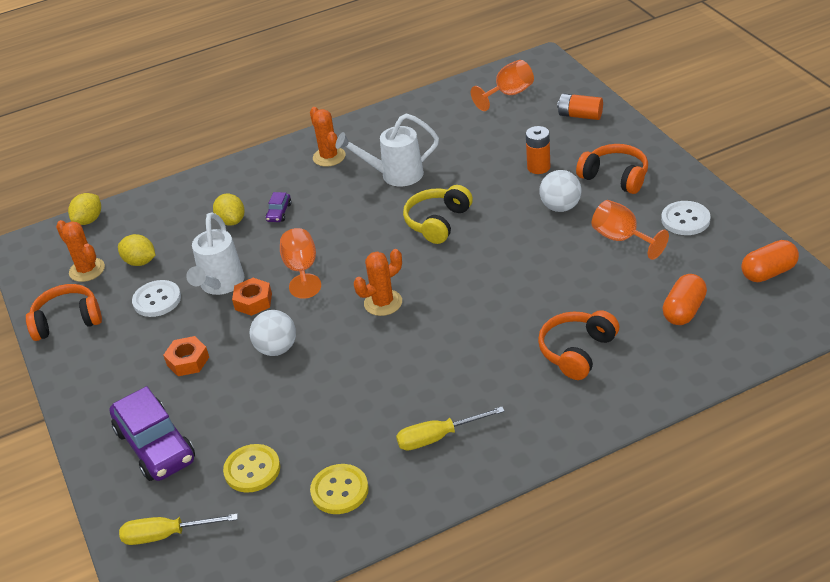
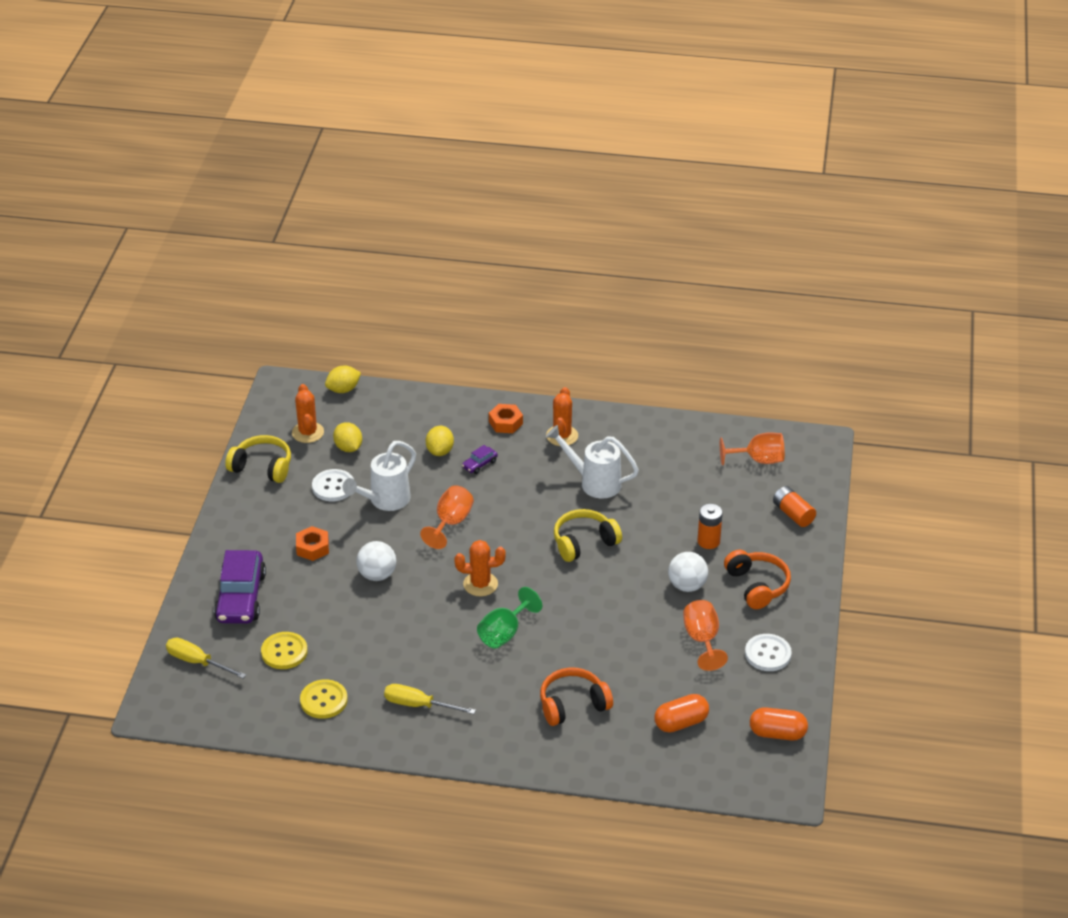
camera: 30 degrees right, 0 degrees up
(67, 321) = (262, 467): orange headphones -> yellow headphones
(253, 301) = (395, 528): orange nut -> orange nut (505, 423)
(449, 329) = (504, 633): none -> green goblet

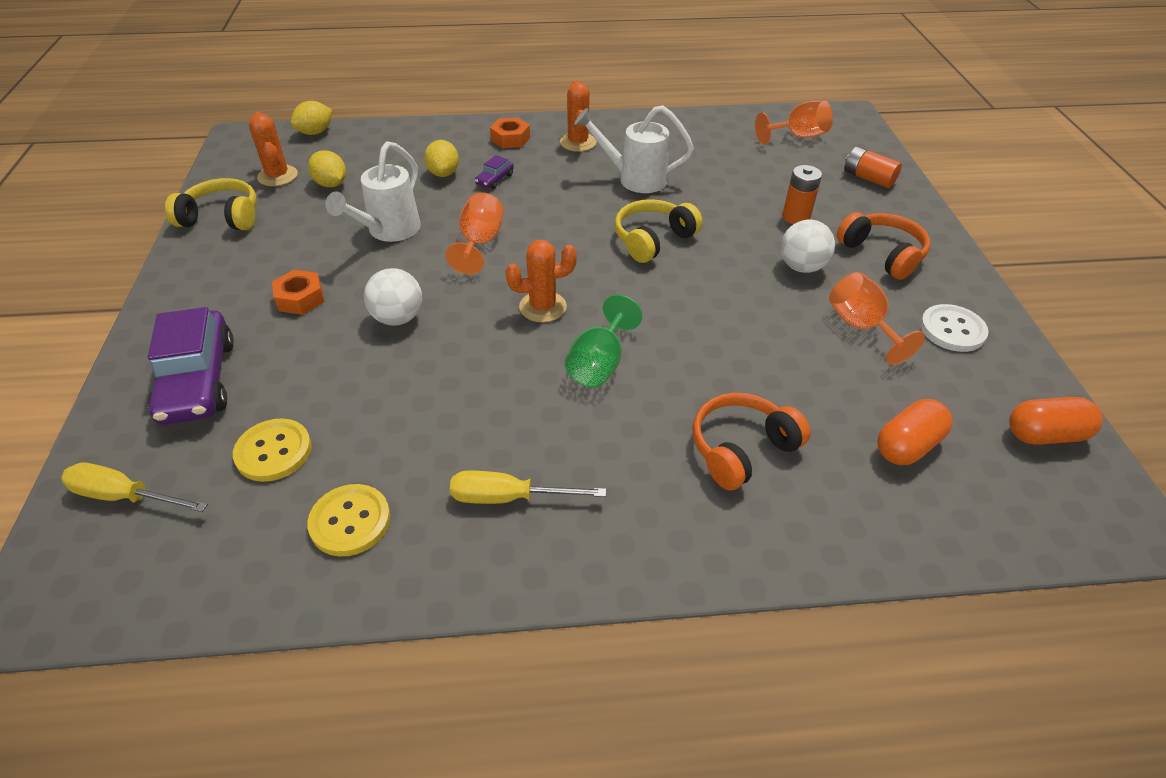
camera: 15 degrees left, 5 degrees up
(333, 487) = (318, 225): white button -> none

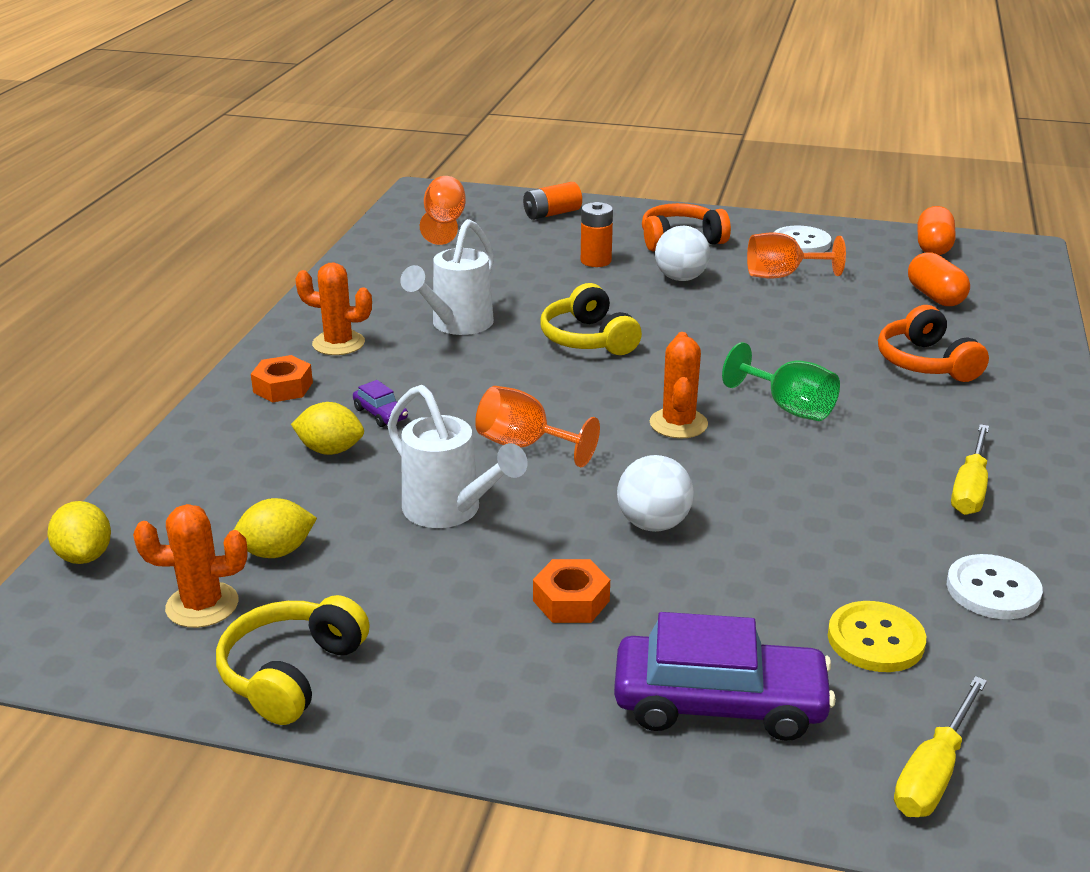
camera: 70 degrees left, 15 degrees down
(350, 521) = (993, 590): yellow button -> white button

